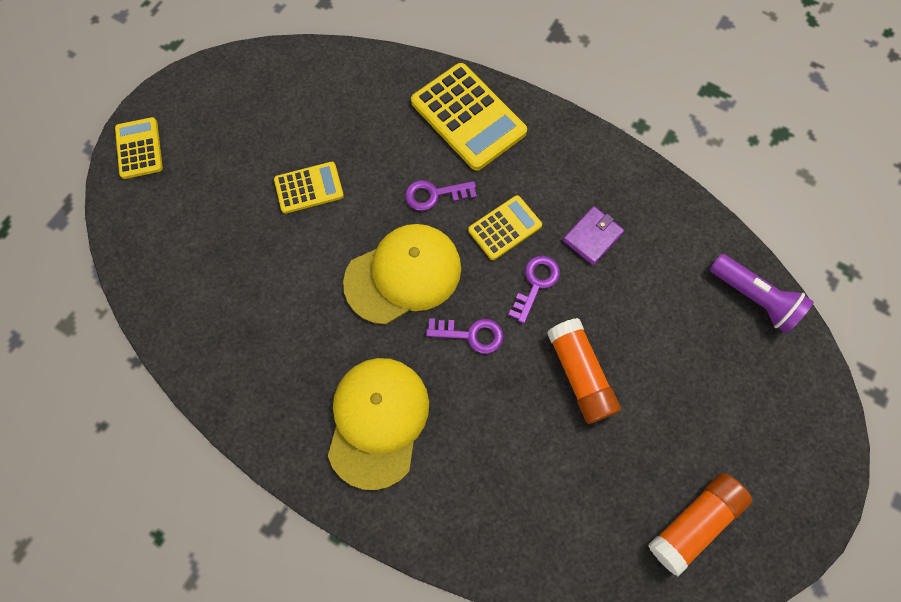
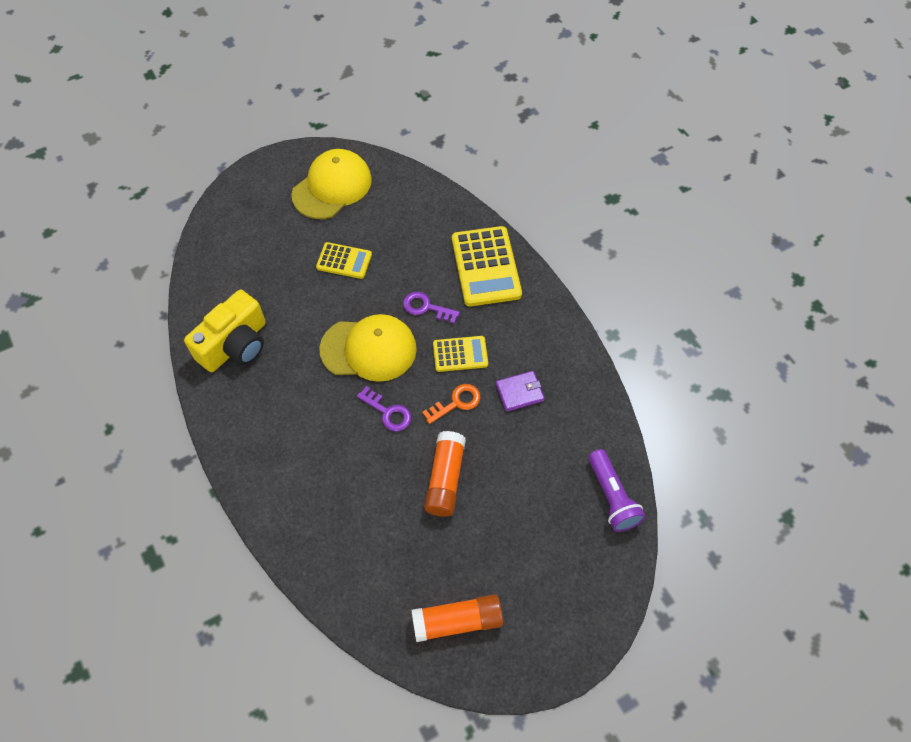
camera: 30 degrees right, 10 degrees down
(139, 148) = (252, 183): yellow calculator -> none
(247, 351) = (235, 345): none -> yellow camera
(377, 421) = (288, 434): yellow cap -> yellow cap (332, 187)
(536, 284) = (456, 403): purple key -> orange key

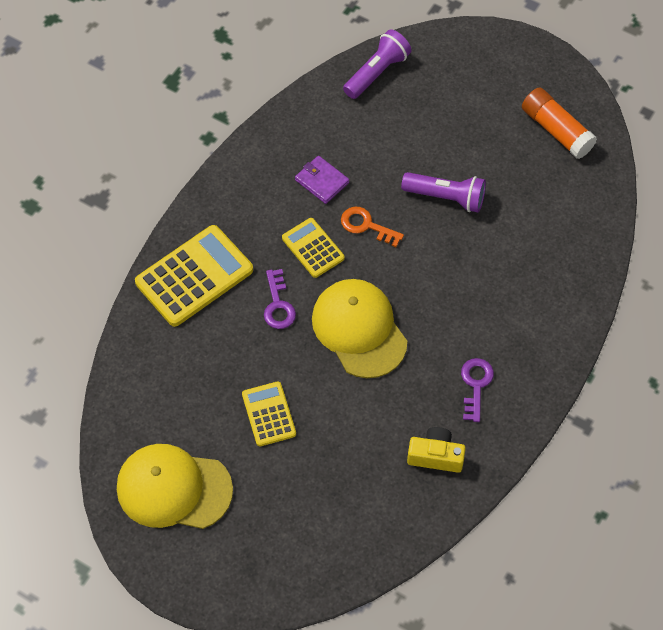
camera: 120 degrees left, 0 degrees up
(235, 345) = (435, 456): yellow camera -> yellow camera, size x0.59
(388, 412) = (414, 276): purple key -> purple key (476, 385)
(445, 479) = (446, 197): orange glue stick -> purple flashlight

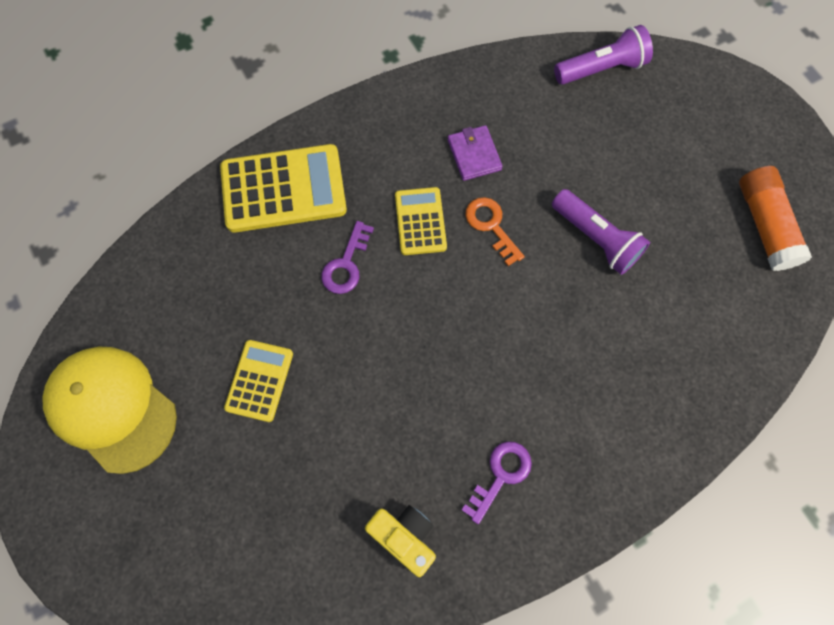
camera: 30 degrees right, 10 degrees up
(359, 329) = (412, 337): yellow cap -> none

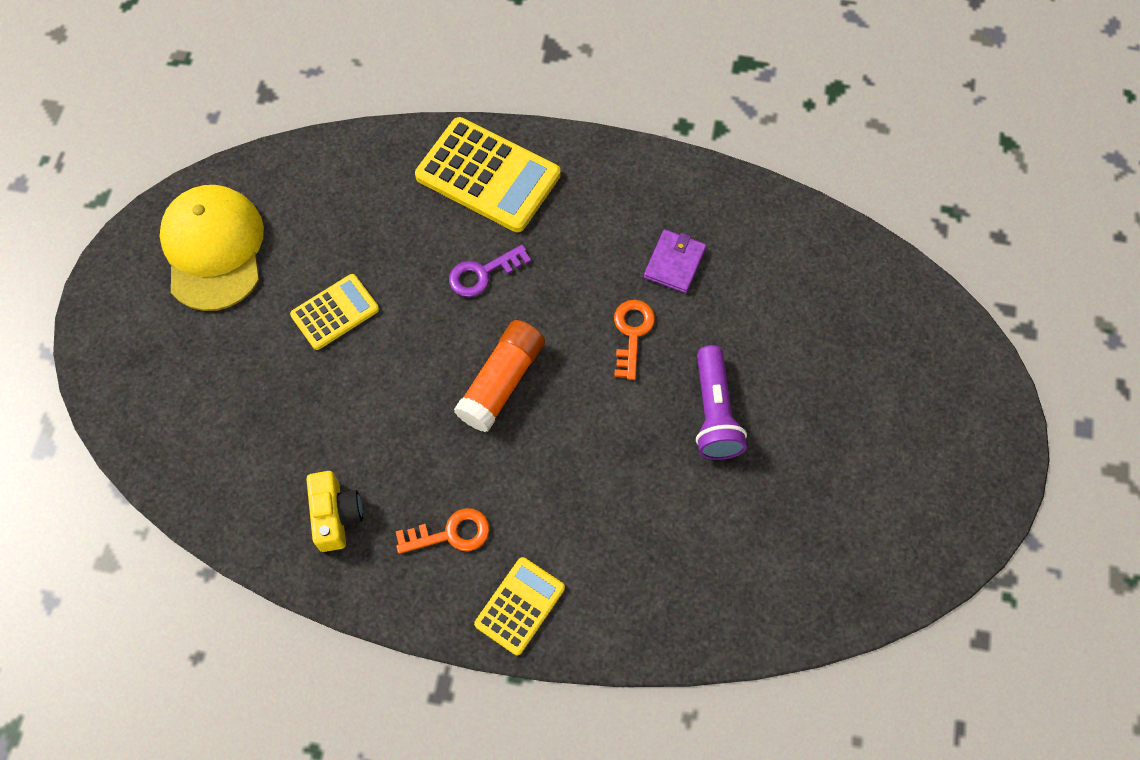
camera: 40 degrees right, 5 degrees down
(420, 221) = (575, 284): yellow calculator -> yellow calculator (520, 606)
(500, 475) = (450, 534): purple key -> orange key
(601, 69) = (866, 272): purple flashlight -> none
(764, 225) = (886, 521): orange glue stick -> orange glue stick (502, 382)

